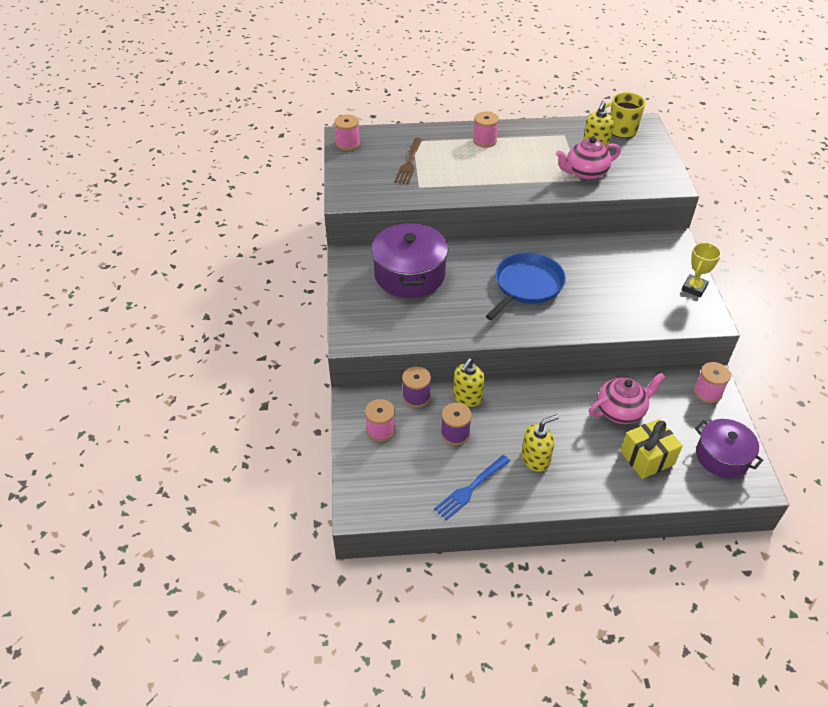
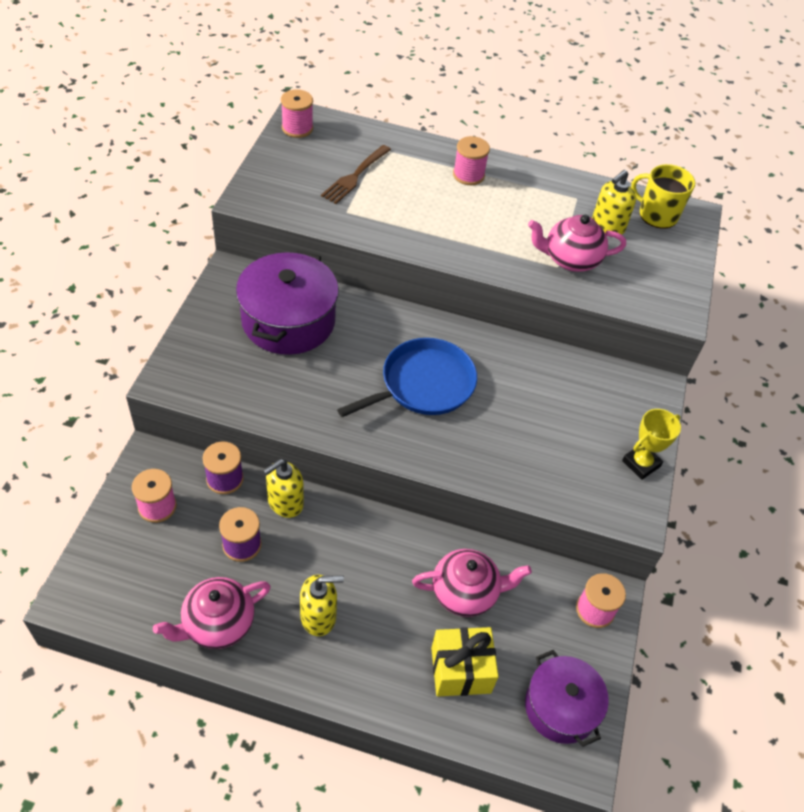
camera: 15 degrees right, 5 degrees up
(471, 488) = (217, 624): blue fork -> pink teapot

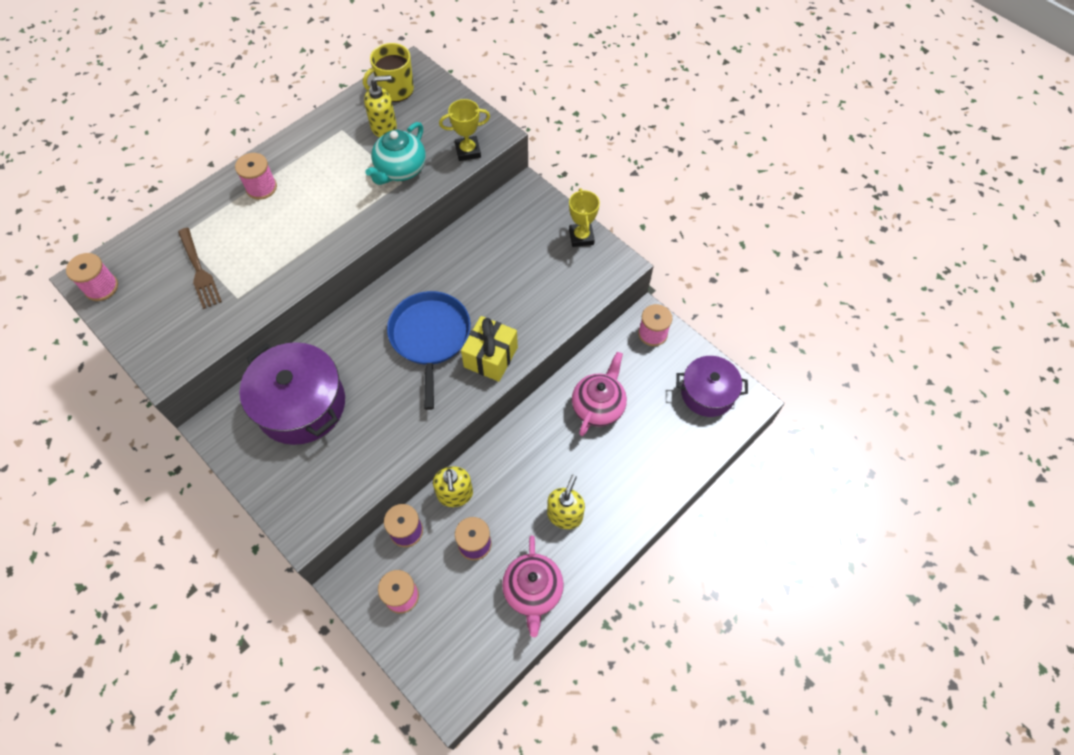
camera: 55 degrees left, 10 degrees up
(460, 670) = (652, 440): yellow gift -> yellow gift (490, 357)
(570, 259) = (400, 170): pink teapot -> turquoise teapot
(607, 226) = (384, 127): yellow soap dispenser -> yellow soap dispenser turned 90 degrees counterclockwise
(638, 300) = (468, 151): none -> yellow trophy

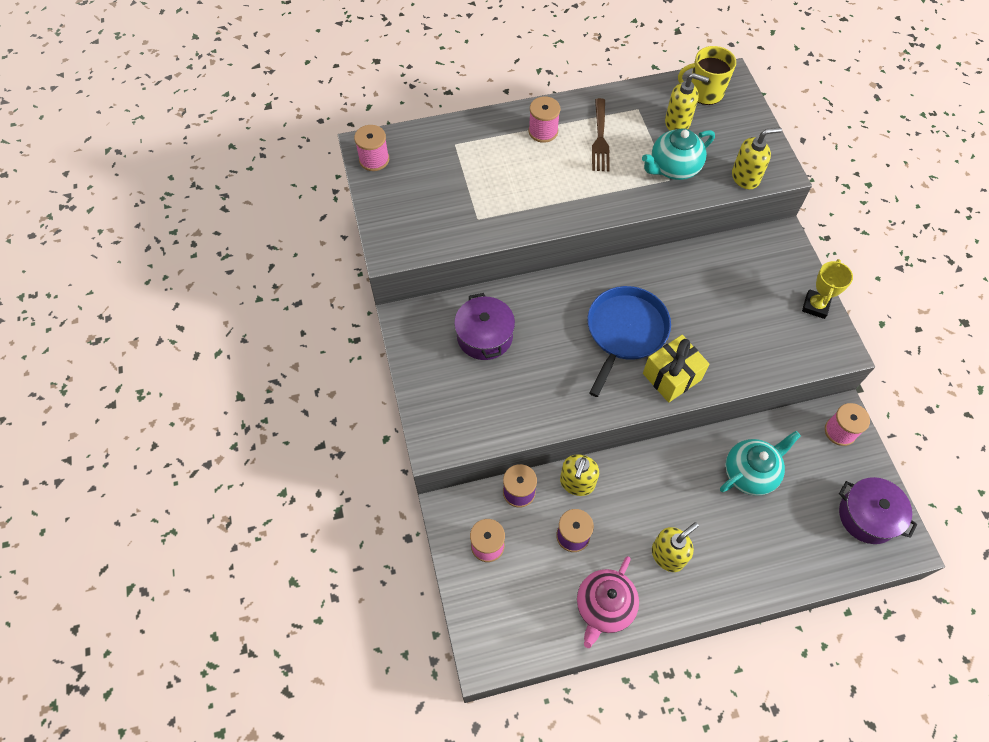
camera: 30 degrees right, 0 degrees up
(199, 270) = (457, 180): brown fork -> brown fork (600, 138)
(301, 405) = (484, 336): purple pot -> purple pot, size x0.66
(468, 151) = (745, 177): yellow trophy -> yellow soap dispenser
(598, 406) = (750, 472): pink teapot -> turquoise teapot

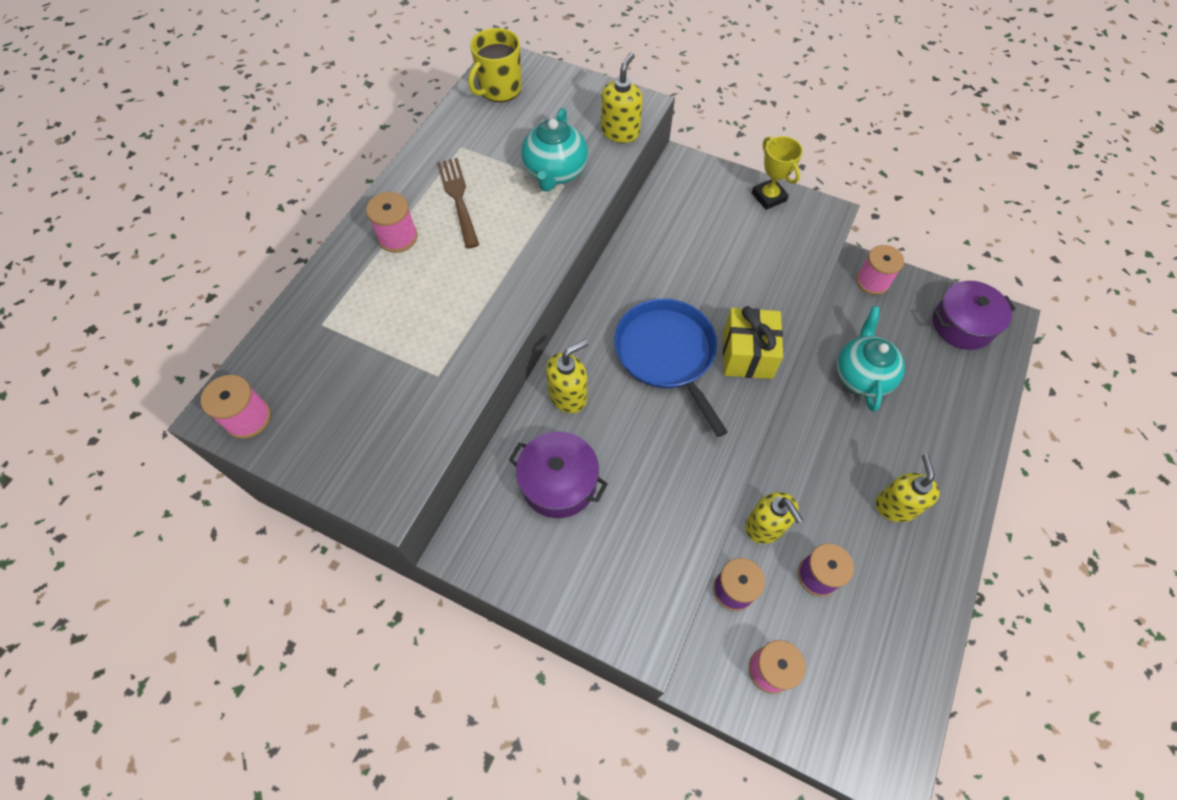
camera: 50 degrees left, 0 degrees up
(600, 138) = (459, 199): brown fork -> brown fork turned 150 degrees counterclockwise
(604, 607) = (911, 606): pink teapot -> none
(678, 122) = (509, 131): yellow soap dispenser -> yellow soap dispenser (568, 395)

